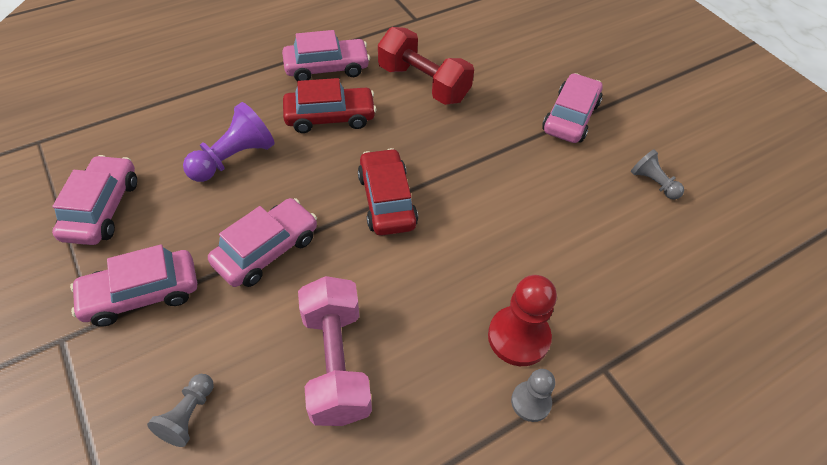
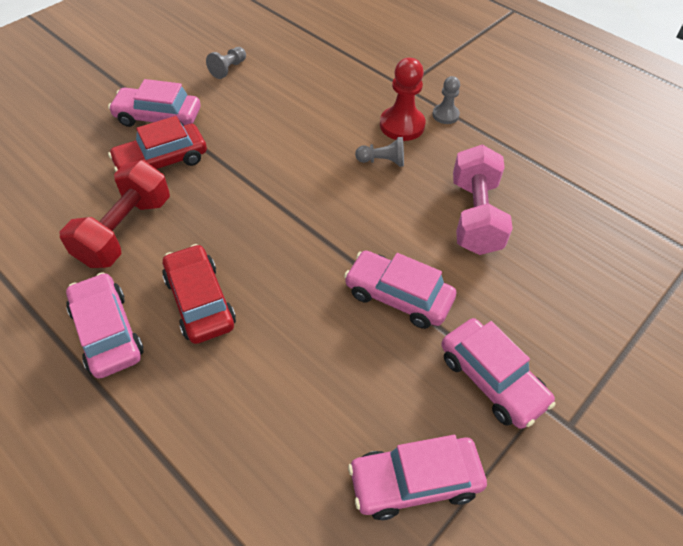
camera: 105 degrees left, 0 degrees up
(188, 415) = (566, 292): grey pawn -> grey pawn (382, 161)
(234, 158) = (292, 373): purple pawn -> none
(336, 363) = (475, 216): pink dumbbell -> pink dumbbell turned 60 degrees counterclockwise
(387, 200) = (305, 223): red car -> red car (162, 161)

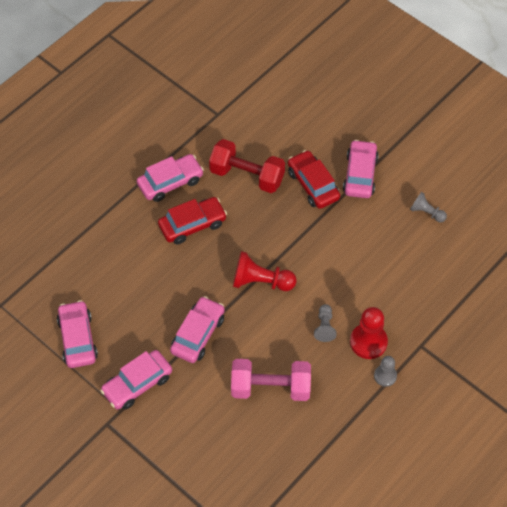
camera: 90 degrees right, 5 degrees up
(311, 221) = (261, 282): none -> red pawn

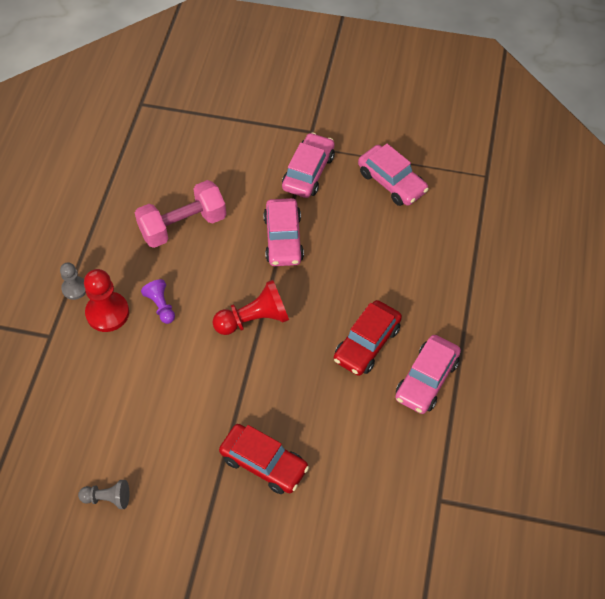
camera: 150 degrees right, 0 degrees up
(247, 176) = (347, 433): red dumbbell -> none
(324, 327) = (161, 306): grey pawn -> purple pawn
(360, 174) = (214, 508): pink car -> none

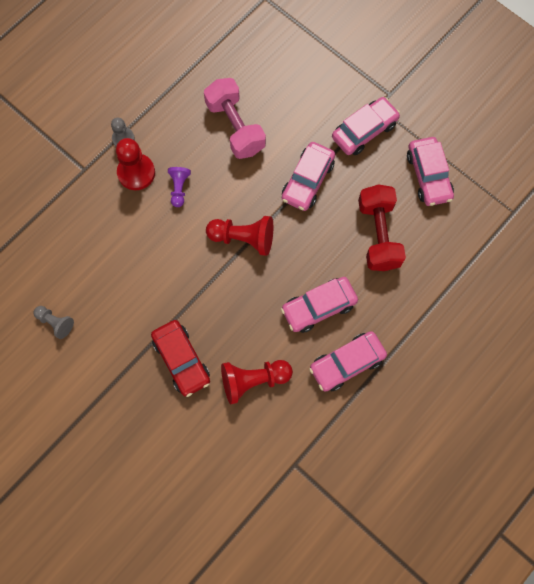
camera: 30 degrees right, 15 degrees up
(183, 225) = (235, 127): pink dumbbell -> pink dumbbell turned 60 degrees clockwise
(348, 443) = (253, 380): none -> red pawn
(367, 343) = (319, 307): red car -> pink car
(380, 253) = (378, 235): none -> red dumbbell

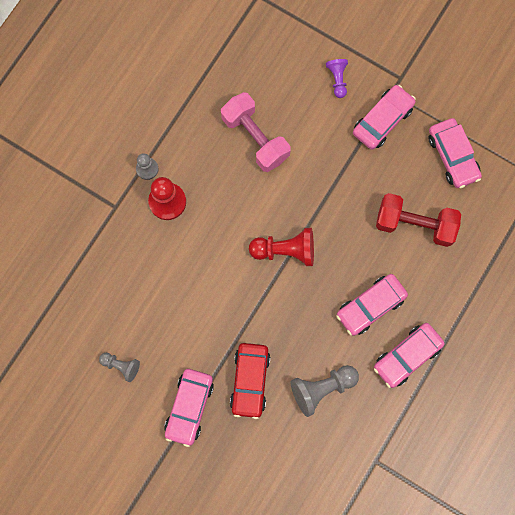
camera: 10 degrees left, 5 degrees up
(179, 188) = (213, 210): purple pawn -> purple pawn (337, 79)
(181, 360) = (250, 381): red car -> red car turned 45 degrees clockwise
(253, 380) = (322, 388): red pawn -> grey pawn
(307, 180) = (336, 181): pink car -> pink car (189, 407)
(378, 235) = (414, 224): red dumbbell -> red dumbbell turned 60 degrees counterclockwise

